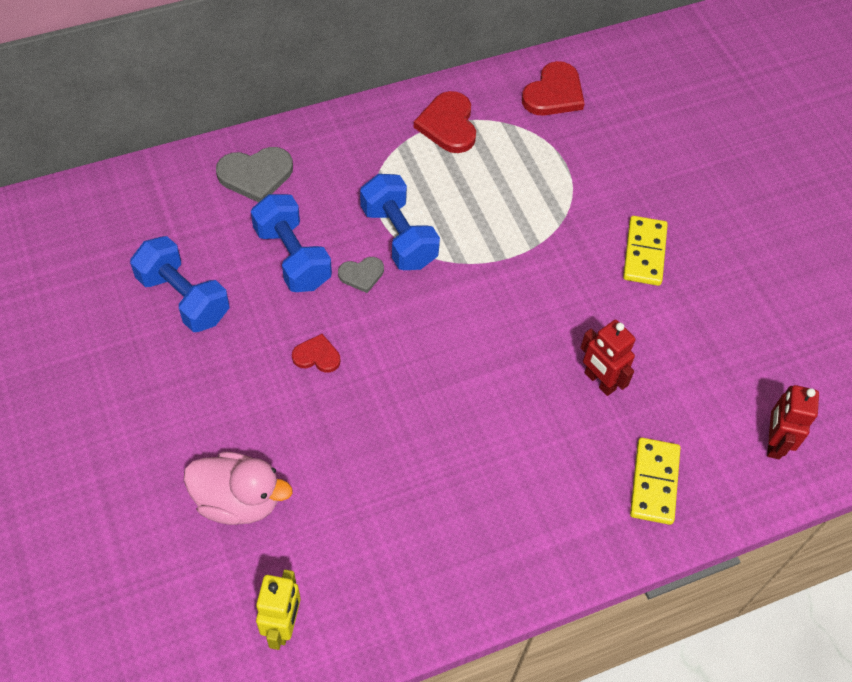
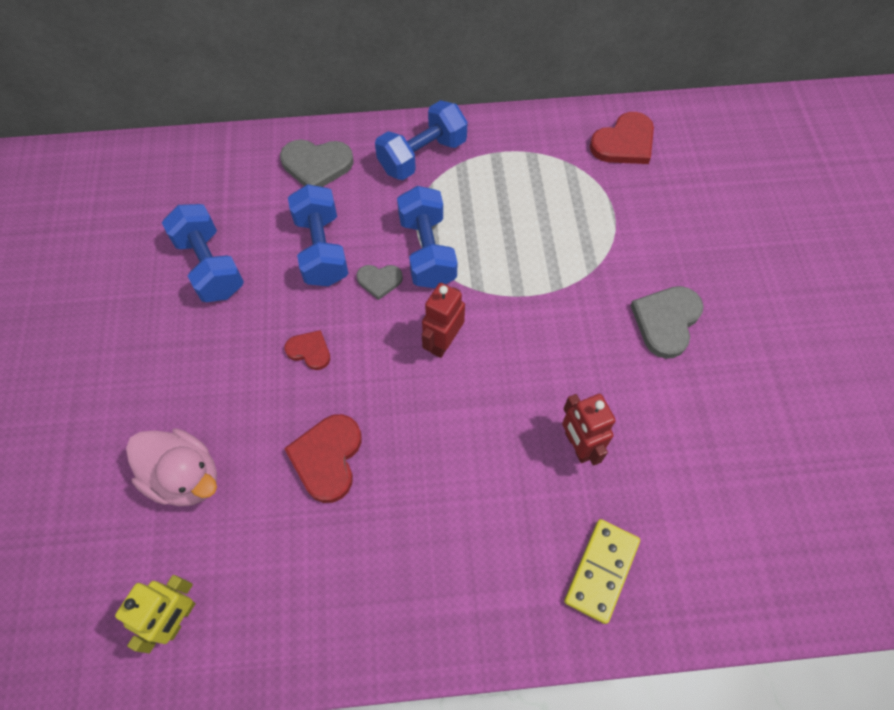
camera: 20 degrees right, 5 degrees up
(361, 145) = (422, 156): none -> blue dumbbell
(448, 125) = (511, 153): red heart -> red heart (327, 458)
(644, 253) = (666, 321): yellow domino -> grey heart
(774, 442) = (746, 561): red robot -> red robot (443, 342)

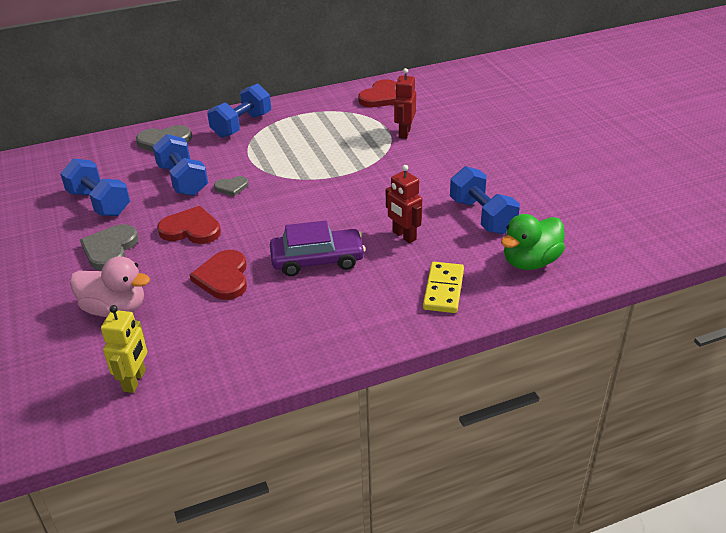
camera: 15 degrees left, 25 degrees down
(309, 351) = (191, 229): red heart -> red heart, size x1.72
(427, 251) = (262, 167): blue dumbbell -> blue dumbbell (482, 216)
(443, 342) = (289, 207): red robot -> red robot (404, 133)
(452, 460) = (317, 260): none -> purple car
(666, 321) = (442, 169): grey heart -> grey heart (110, 249)
(735, 551) = (530, 262): none -> green duck

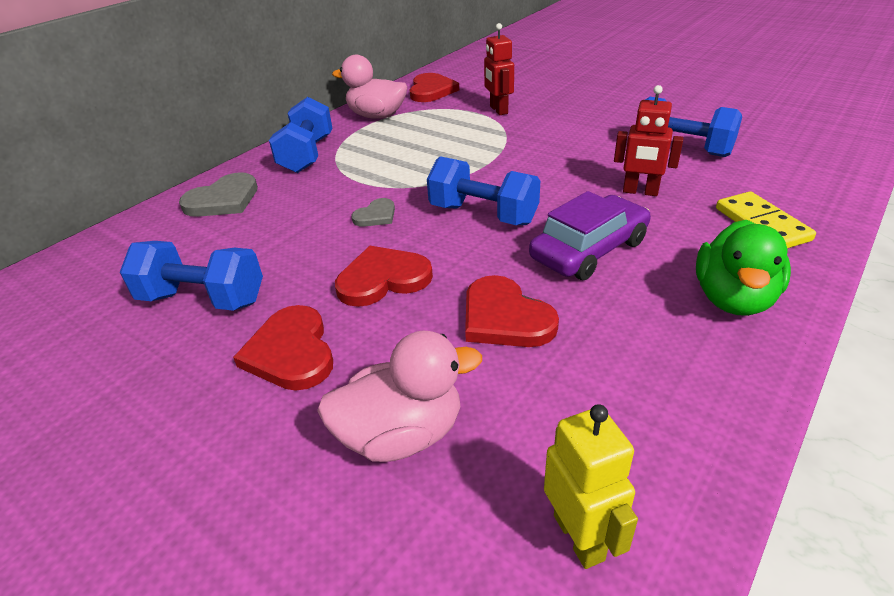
camera: 30 degrees left, 0 degrees up
(110, 249) = (291, 352): grey heart -> red heart
(183, 180) = (300, 230): blue dumbbell -> blue dumbbell (483, 214)
(318, 108) = (377, 116): none -> pink duck
(530, 262) = (789, 169): green duck -> green duck (733, 299)

